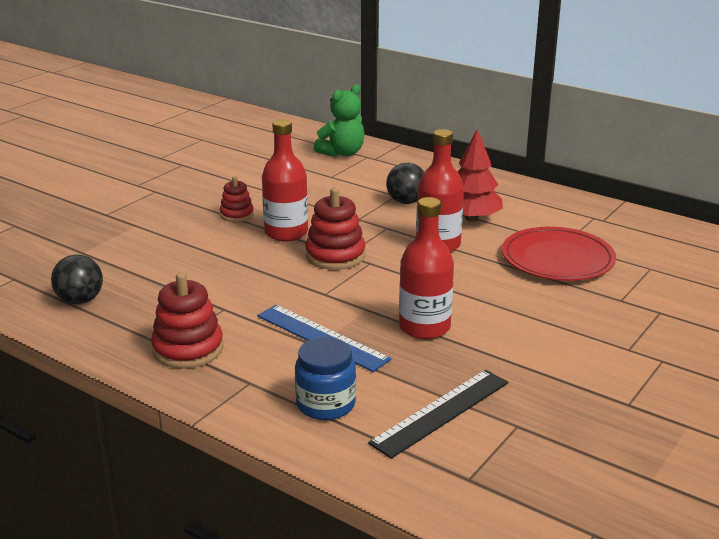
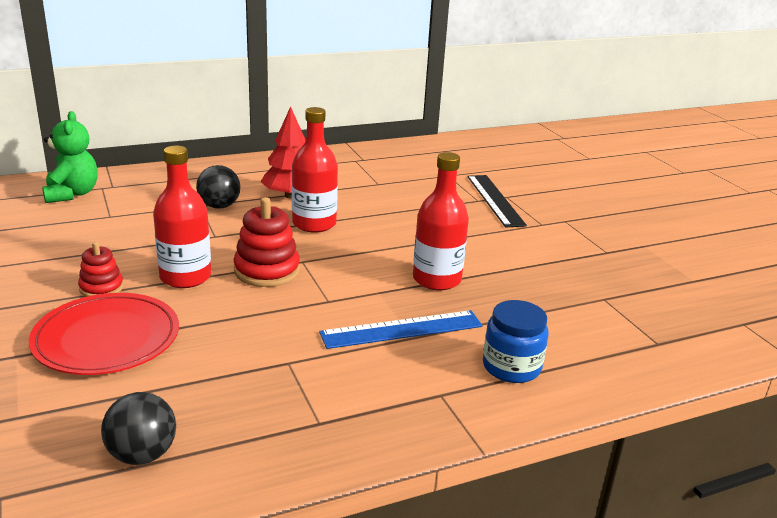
camera: 60 degrees left, 0 degrees up
(188, 349) = (342, 410): red stacking toy -> none
(441, 412) = (564, 320): black ruler -> black ruler (495, 200)
(557, 259) = (397, 194): red plate -> red plate (106, 338)

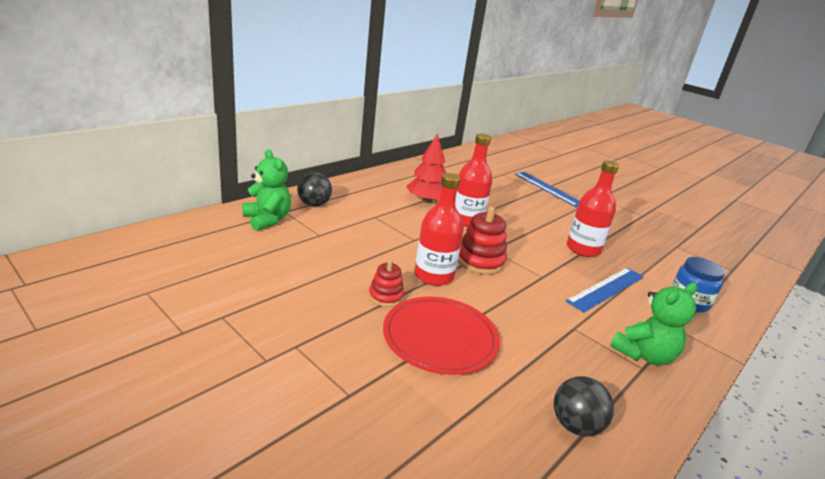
camera: 25 degrees left, 0 degrees up
(219, 206) = (389, 215): black ball -> black ball (314, 204)
(342, 410) = (643, 355): none -> green teddy bear
(495, 200) = (548, 188): black ruler -> blue ruler

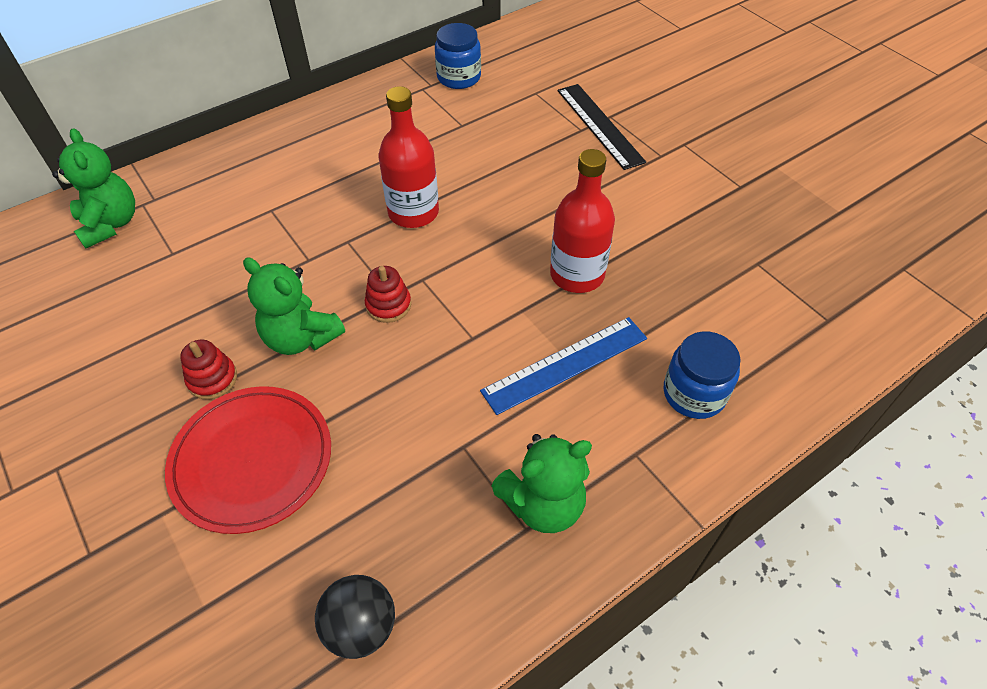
camera: 15 degrees right, 25 degrees up
(314, 204) = (190, 187): black ball -> none
(427, 201) = (370, 169): red tree -> none
(434, 276) = (301, 337): red bottle -> green teddy bear
(454, 166) = (459, 77): none -> blue jar
(480, 261) = (388, 305): red stacking toy -> red stacking toy, size x0.61
(548, 188) = (599, 125): blue ruler -> black ruler

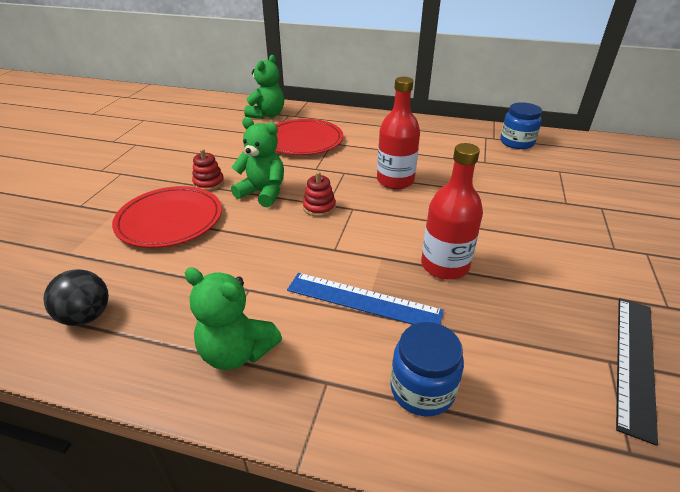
camera: 50 degrees right, 15 degrees down
(230, 231) = (303, 141): none -> red plate
(301, 337) = (263, 193): green teddy bear -> green teddy bear turned 120 degrees clockwise
(599, 125) = (585, 207): black ruler -> black ruler (635, 362)

